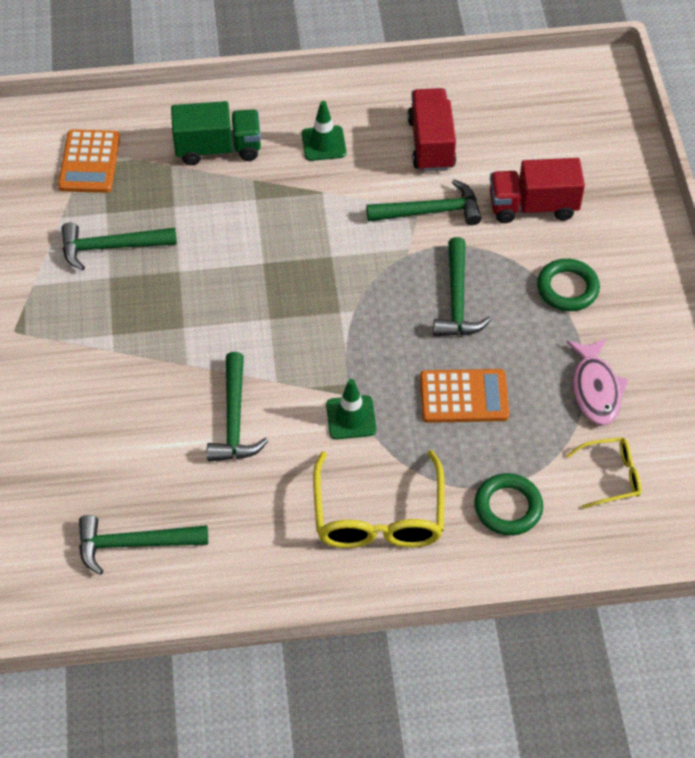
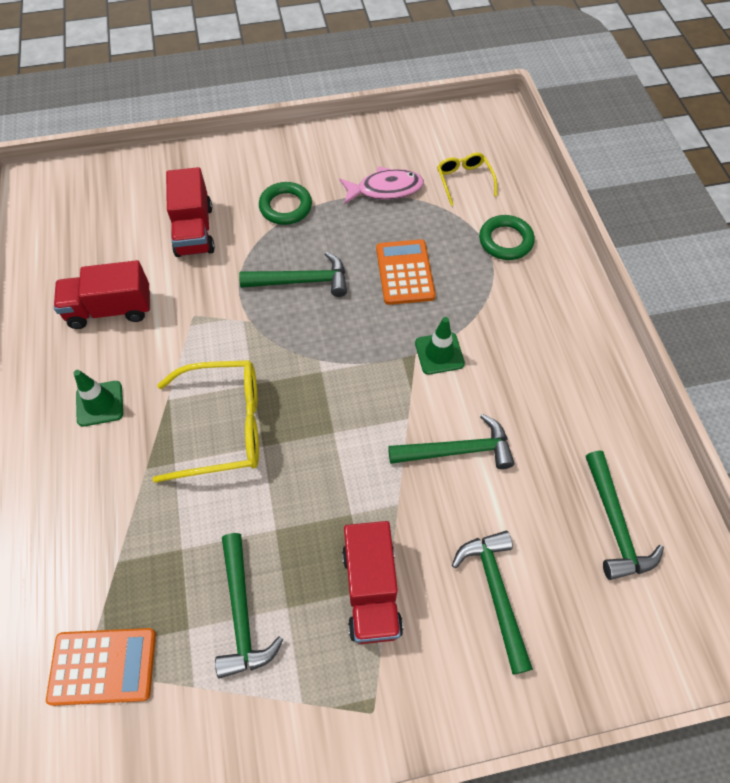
camera: 95 degrees left, 5 degrees up
(111, 337) = (371, 590): none -> red truck
(218, 148) = (96, 511): green truck -> none
(378, 515) = (534, 326): yellow glasses -> yellow glasses (224, 426)
(430, 211) = (197, 306): green hammer -> green hammer (495, 593)

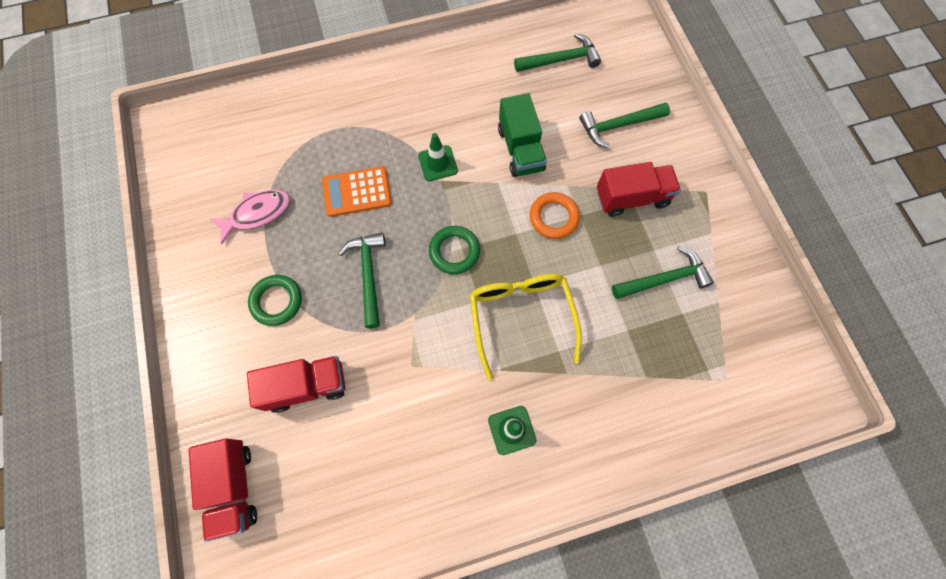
camera: 95 degrees left, 10 degrees up
(103, 666) = (721, 367): orange calculator -> none
(110, 309) = (408, 448): red truck -> red truck (234, 487)
(351, 480) = (553, 217): none -> orange ring
(385, 189) = (257, 214): pink fish -> pink fish turned 75 degrees clockwise
(457, 450) = (520, 149): green hammer -> green truck
(464, 180) = (249, 149): yellow glasses -> none
(505, 241) = (321, 118): green ring -> green ring (454, 251)

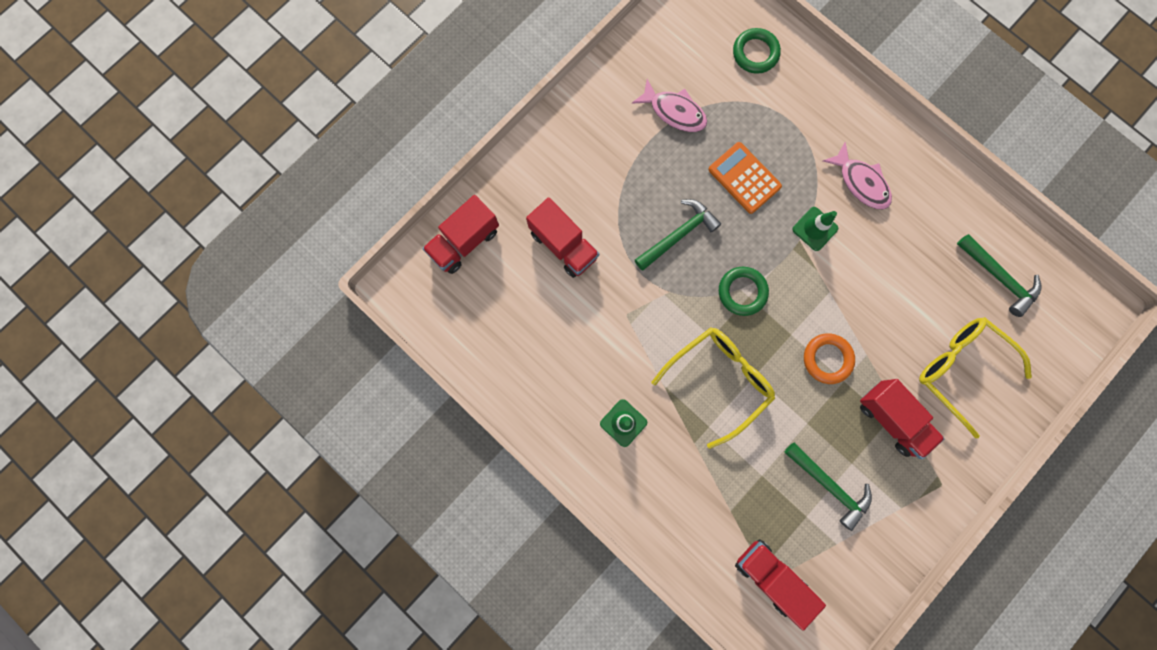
camera: 60 degrees right, 10 degrees up
(277, 301) = (613, 177): green ring -> green ring (755, 53)
(422, 108) = (860, 182): none -> pink fish
(520, 149) = (876, 293): green truck -> none
(619, 126) = (960, 369): green hammer -> yellow glasses
(722, 376) = (770, 576): none -> red truck

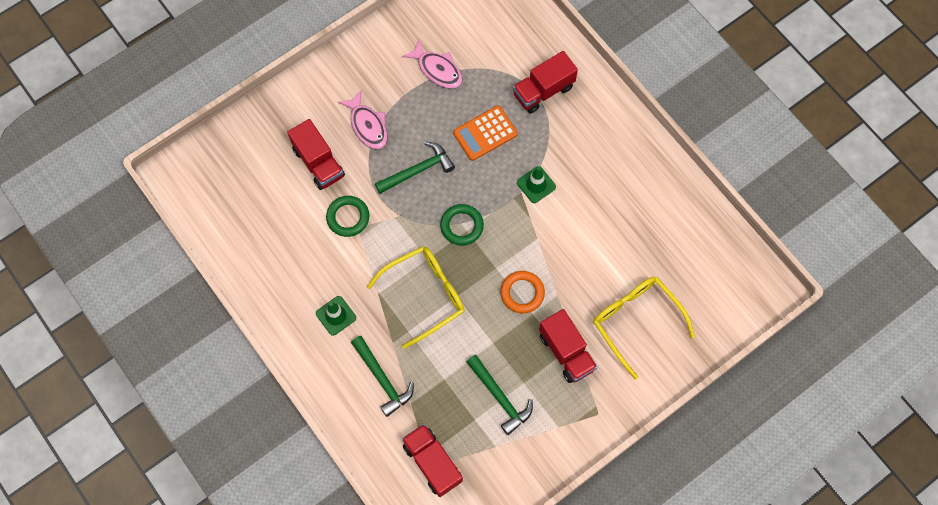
camera: 10 degrees right, 10 degrees down
(464, 242) = (236, 146): red truck -> red truck (543, 91)
(744, 178) = (485, 133): orange calculator -> orange calculator turned 90 degrees counterclockwise
(755, 53) = (518, 33): green ring -> green ring (348, 217)
(860, 182) = (584, 153): pink fish -> pink fish (368, 125)
(998, 277) = (686, 250): green hammer -> green hammer (382, 379)

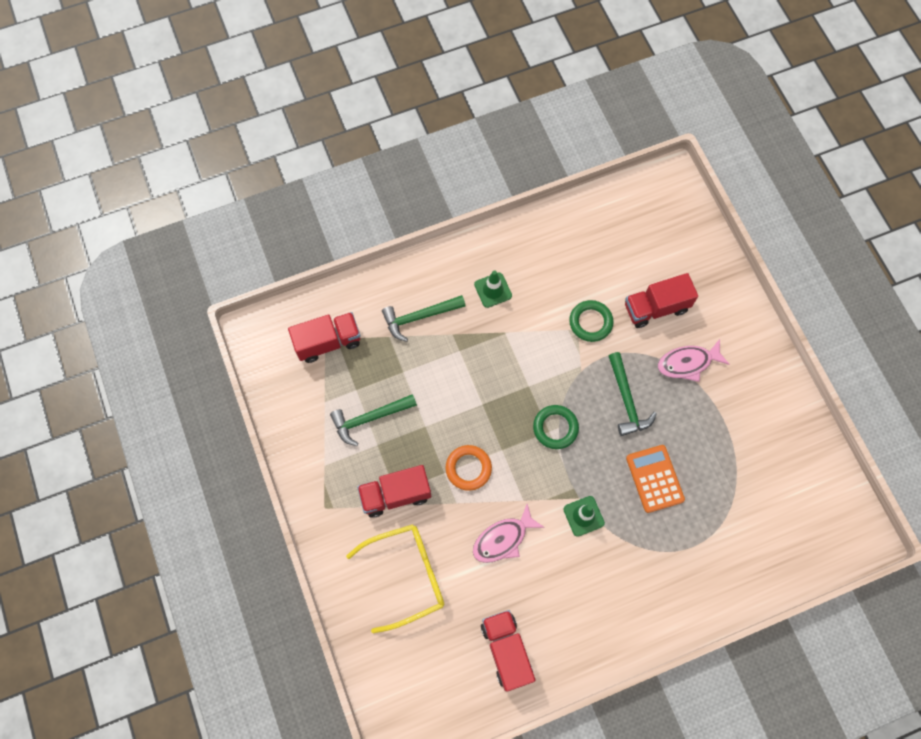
camera: 105 degrees right, 0 degrees up
(425, 295) = (492, 375): yellow glasses -> none
(437, 69) = (740, 448): pink fish -> pink fish (503, 539)
(543, 91) = (694, 556): red truck -> red truck (506, 651)

